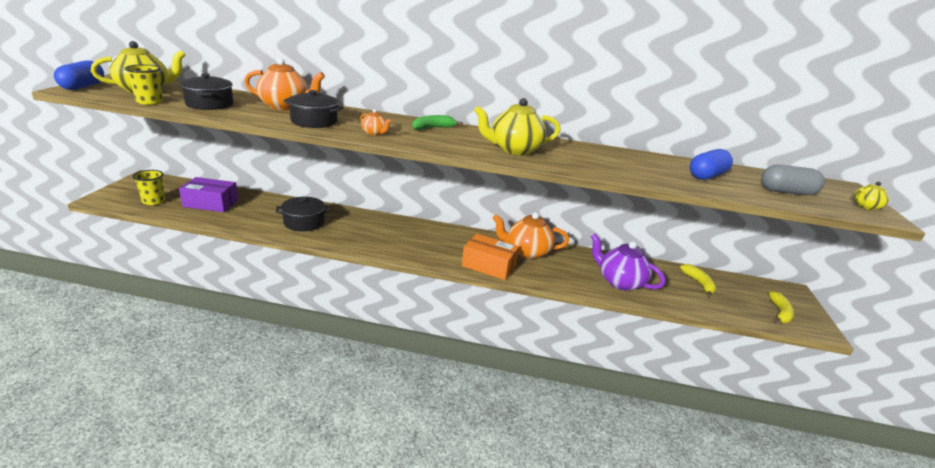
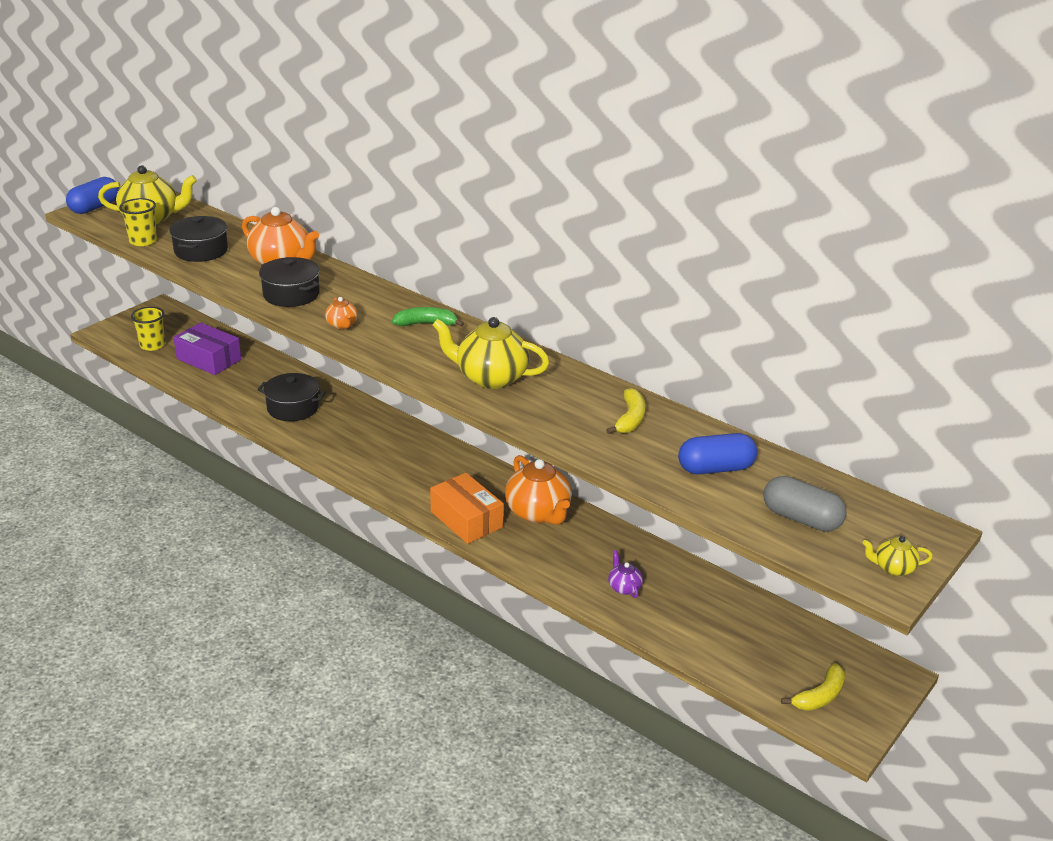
camera: 30 degrees right, 5 degrees up
(527, 251) = (538, 513): orange teapot -> orange teapot turned 150 degrees counterclockwise
(619, 282) = (624, 587): purple teapot -> purple teapot, size x0.48
(699, 283) = (745, 622): yellow banana -> yellow banana (630, 419)

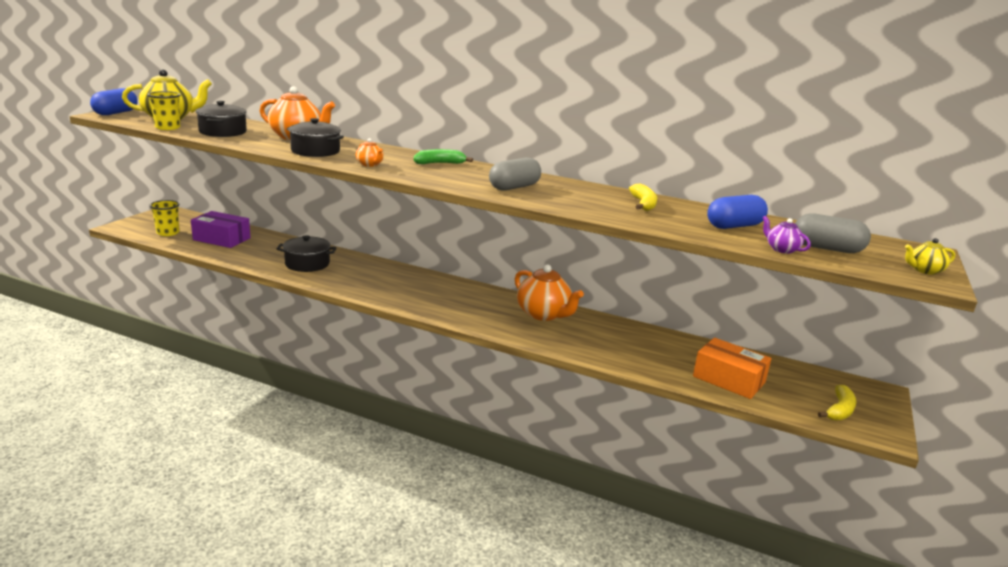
camera: 15 degrees left, 10 degrees down
(466, 519) = (489, 322): orange box -> orange box (729, 379)
(490, 377) = (514, 187): yellow teapot -> grey capsule
(624, 587) = (641, 355): purple teapot -> purple teapot (781, 249)

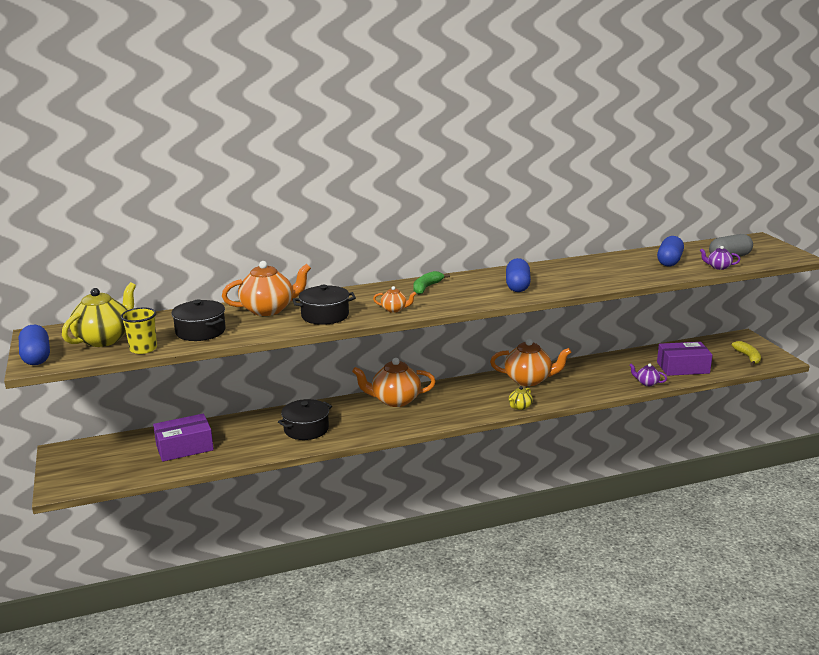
camera: 40 degrees left, 0 degrees up
(168, 233) = (121, 468): yellow cup -> none
(406, 276) = (394, 400): none -> orange teapot
(514, 187) = (517, 286): grey capsule -> blue capsule
(643, 204) = (601, 266): yellow banana -> none
(654, 371) = (647, 383): none -> purple teapot
(729, 379) = (683, 368): orange box -> purple box
(924, 270) = (782, 252): yellow teapot -> yellow teapot (519, 407)

